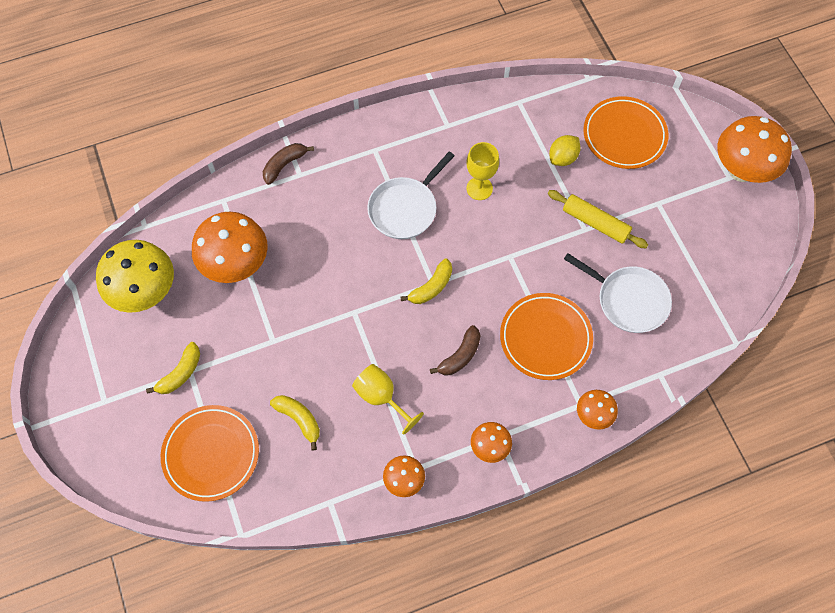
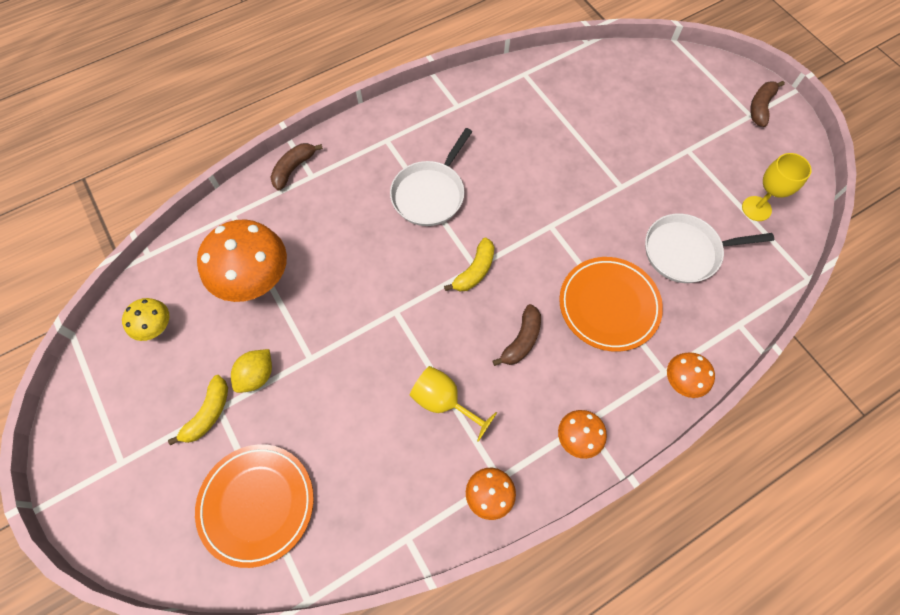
camera: 10 degrees left, 0 degrees up
(146, 293) = (157, 328): yellow mushroom -> yellow mushroom, size x0.51
(299, 419) = (355, 444): yellow banana -> none
(479, 188) = (503, 162): yellow goblet -> yellow goblet (756, 208)
(562, 158) = (581, 120): yellow lemon -> yellow lemon (257, 375)
(595, 223) = (630, 179): yellow rolling pin -> none
(624, 135) = (636, 90): orange plate -> none
(628, 300) = (685, 252): white pan -> white pan turned 150 degrees clockwise
(741, 170) = (760, 107): orange mushroom -> brown banana

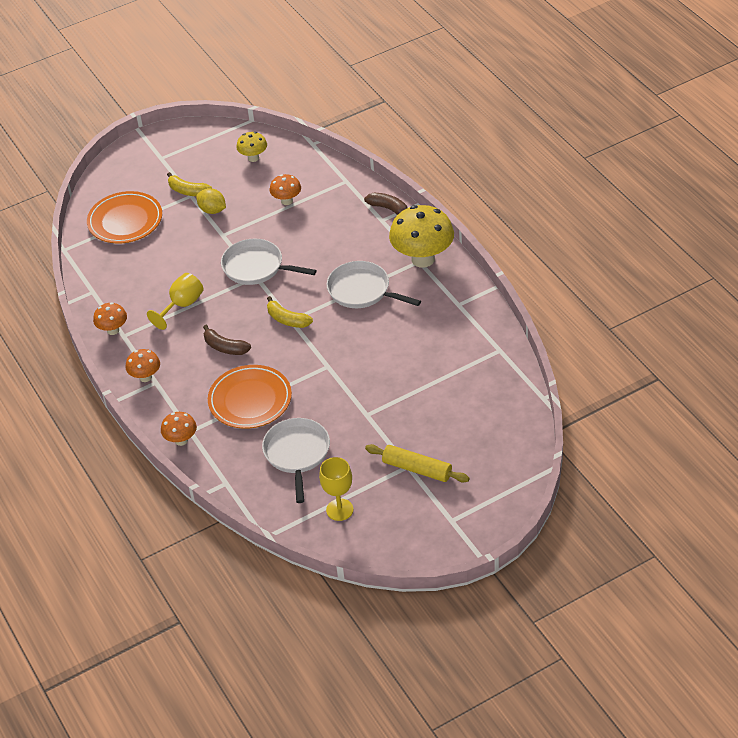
camera: 95 degrees right, 20 degrees down
(256, 281) = (287, 201): orange mushroom -> orange mushroom, size x0.51
(378, 311) = (256, 267): none -> white pan
(383, 136) = (423, 259): none -> yellow mushroom
(691, 142) = (417, 469): none -> yellow rolling pin
(760, 107) = (462, 529): brown banana -> none

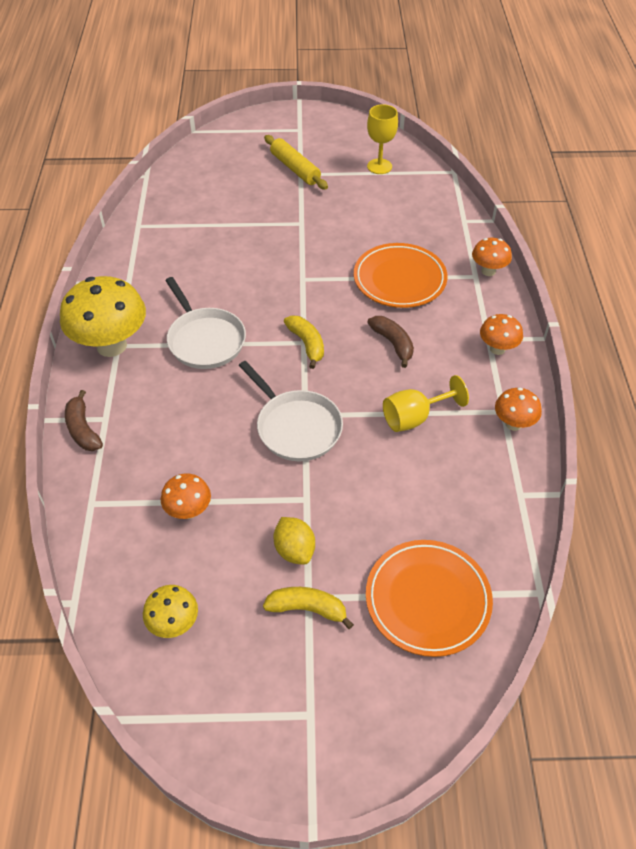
camera: 155 degrees left, 5 degrees up
(188, 191) = (308, 609): yellow banana -> yellow banana turned 45 degrees counterclockwise
(297, 453) = (386, 218): white pan -> none

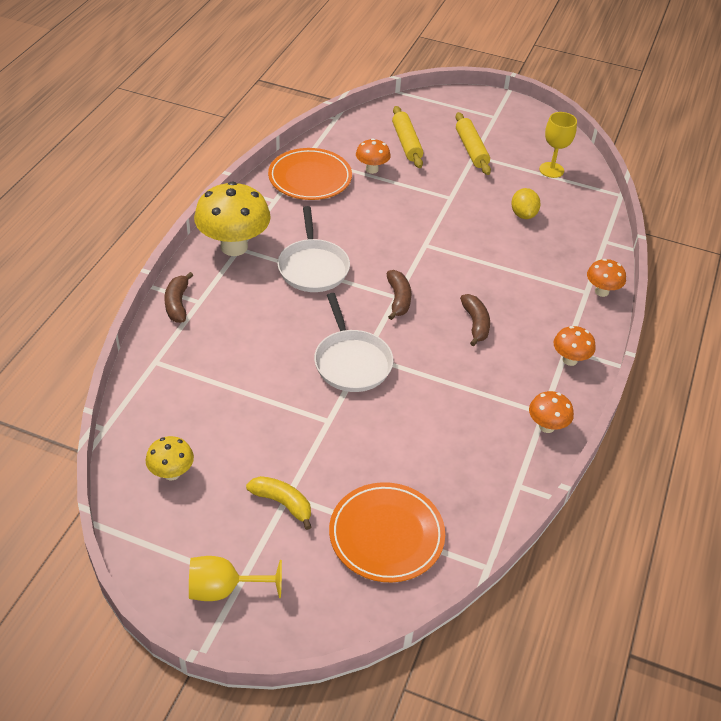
camera: 20 degrees right, 5 degrees down
(189, 511) = (228, 395): orange mushroom -> orange mushroom (372, 169)
(230, 181) = (406, 143): none -> yellow rolling pin
(294, 550) = (297, 455): yellow lemon -> yellow lemon (523, 214)
(307, 344) = (398, 299): yellow banana -> brown banana
(399, 279) = (513, 272): orange plate -> orange plate (310, 178)
(414, 417) = (459, 390): yellow goblet -> yellow goblet (224, 589)

